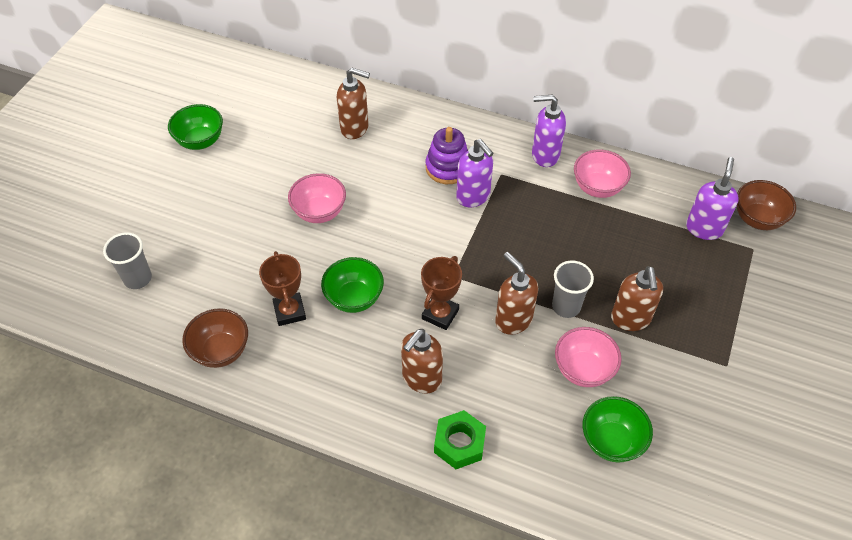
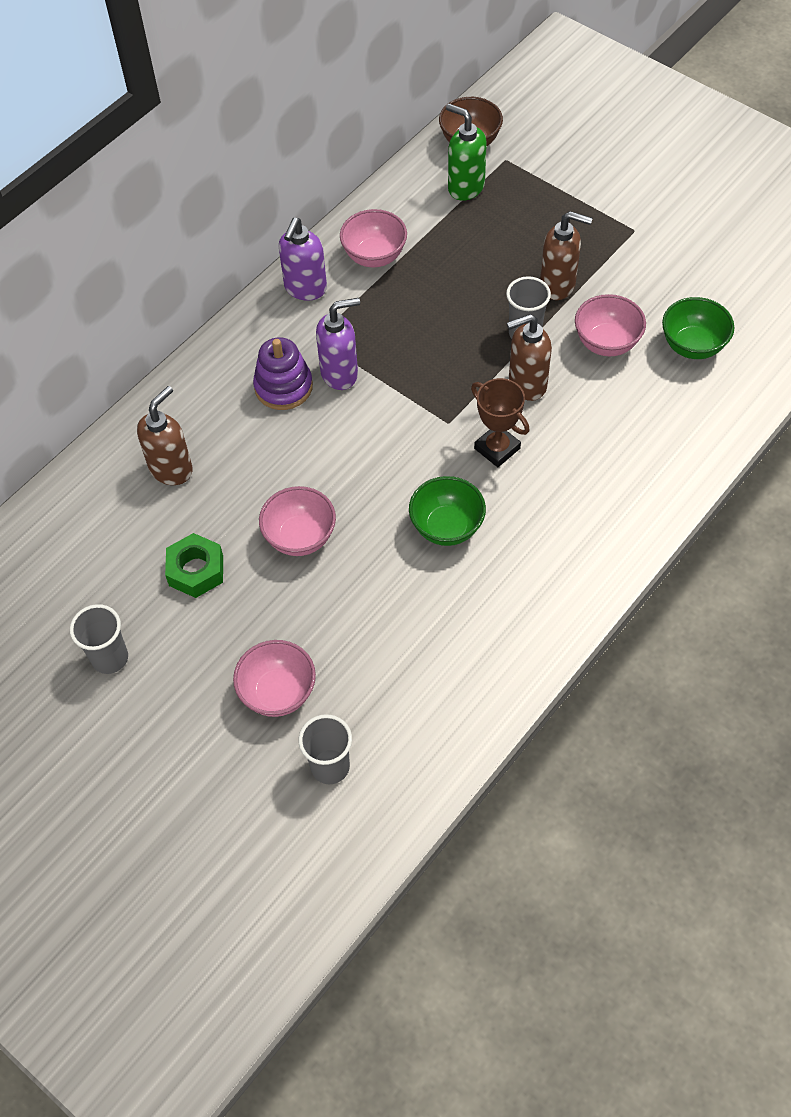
camera: 70 degrees left, 5 degrees up
(190, 234) = (278, 693): none -> pink bowl
(200, 141) = (110, 658): green bowl -> grey cup
(221, 351) = (477, 682): brown bowl -> none
(289, 311) = (443, 598): brown trophy -> none
(421, 379) = (575, 486): brown soap dispenser -> none
(459, 443) = (662, 471): green nut -> green nut (196, 570)
(704, 228) = (465, 187): purple soap dispenser -> green soap dispenser

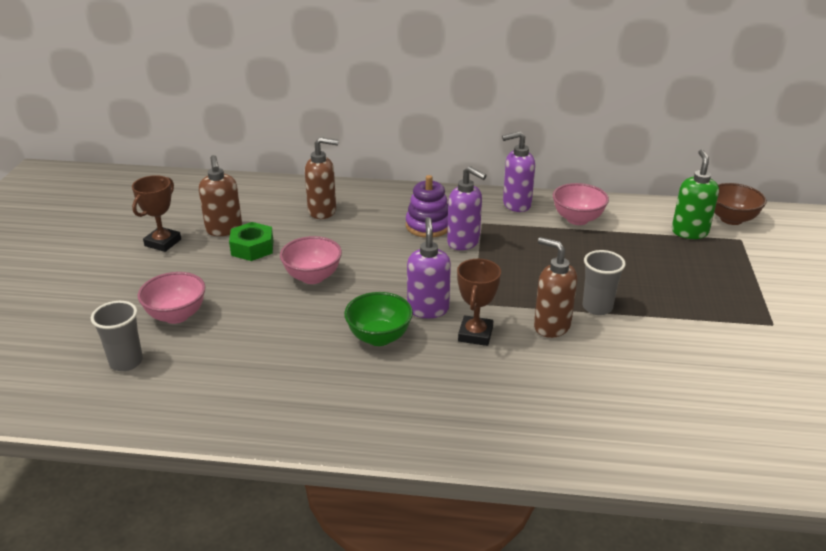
camera: 55 degrees right, 25 degrees down
(110, 658) = (163, 242): grey cup -> brown trophy
(431, 465) = (428, 309): none -> purple soap dispenser
(558, 285) = (663, 306): brown soap dispenser -> brown soap dispenser (224, 230)
(606, 343) = (642, 352): pink bowl -> none
(692, 346) = (703, 404): green bowl -> none

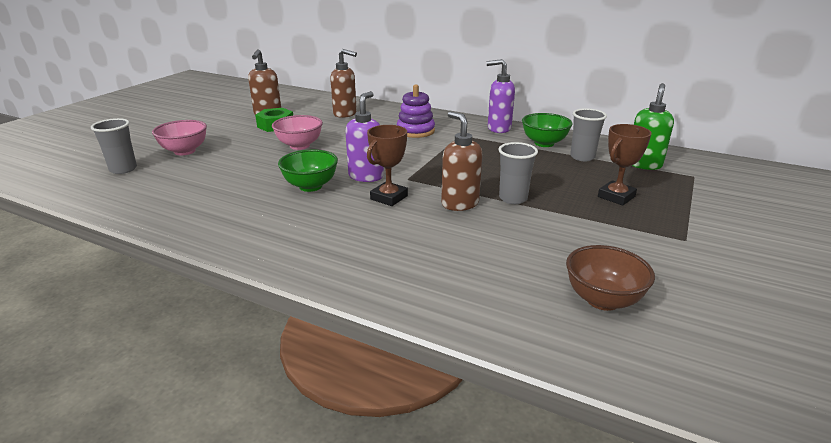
camera: 20 degrees right, 5 degrees down
(163, 242) = (221, 115): brown trophy -> brown trophy (616, 196)
(464, 242) = (434, 143): purple soap dispenser -> none
(577, 219) = (544, 143): pink bowl -> green bowl
(627, 233) = (582, 157): none -> grey cup
(731, 219) = (693, 162): brown bowl -> brown bowl (602, 300)

